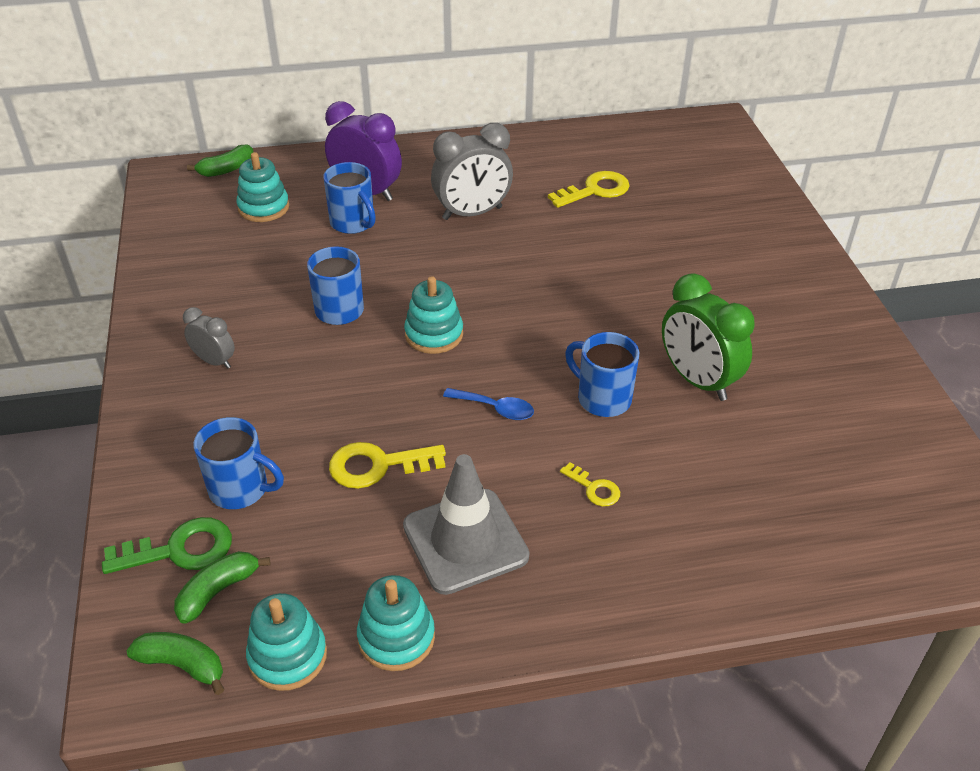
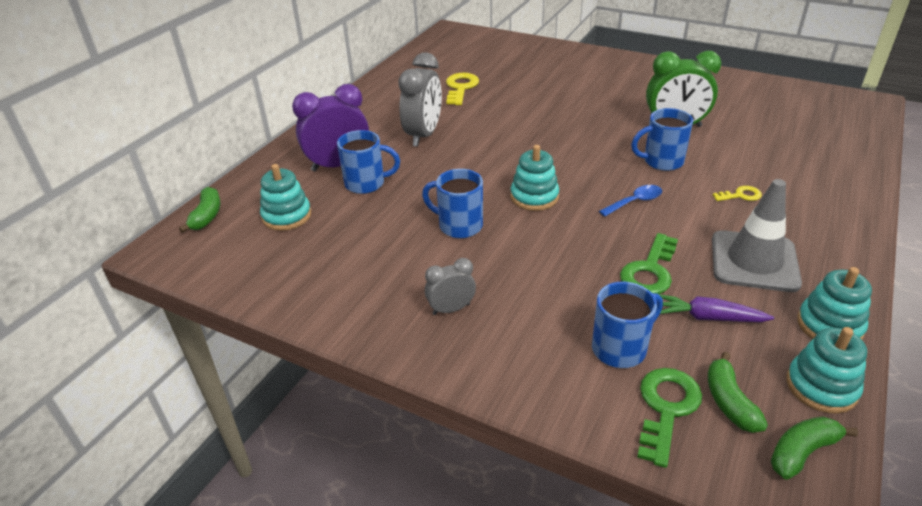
camera: 50 degrees left, 5 degrees down
(334, 535) = (707, 317): none -> purple carrot
(377, 465) = (649, 271): yellow key -> green key

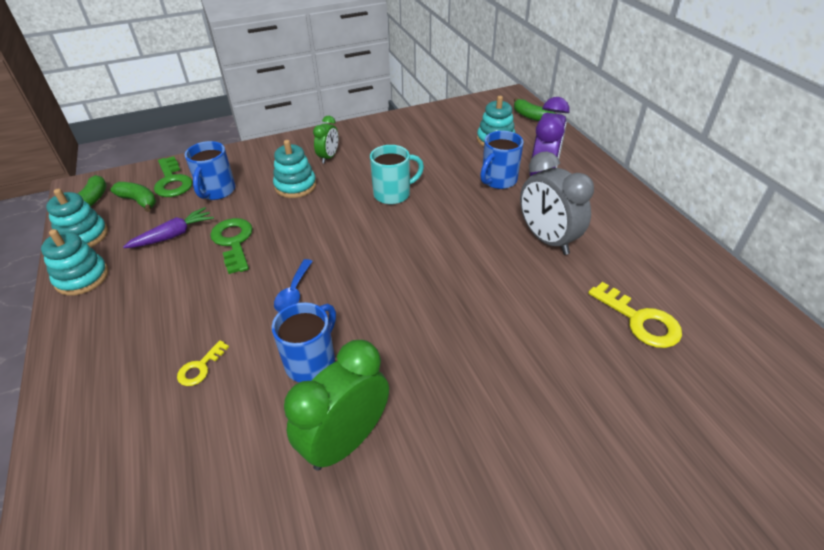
camera: 130 degrees right, 5 degrees up
(451, 309) = (328, 157): grey clock -> green clock
(459, 226) = (393, 194): blue mug -> turquoise mug
(534, 197) = (376, 244): turquoise stacking toy -> turquoise stacking toy (295, 186)
(754, 261) = (156, 297): grey traffic cone -> none

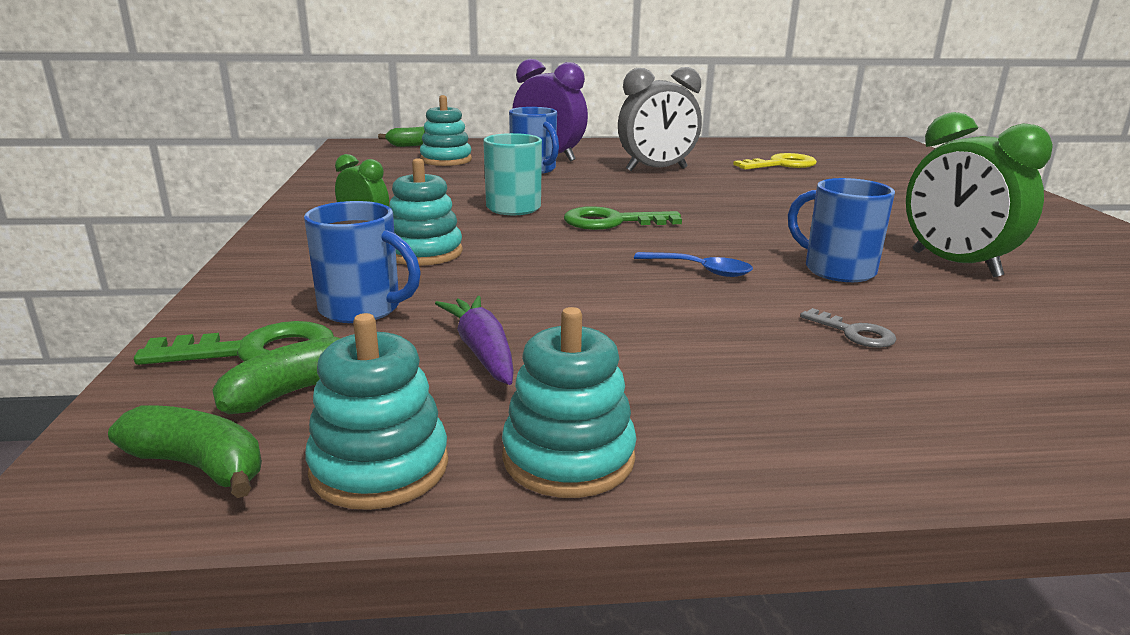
camera: 75 degrees left, 20 degrees down
(200, 367) = (854, 333): yellow key -> grey key
(233, 242) = (549, 301): green key -> green key (612, 222)

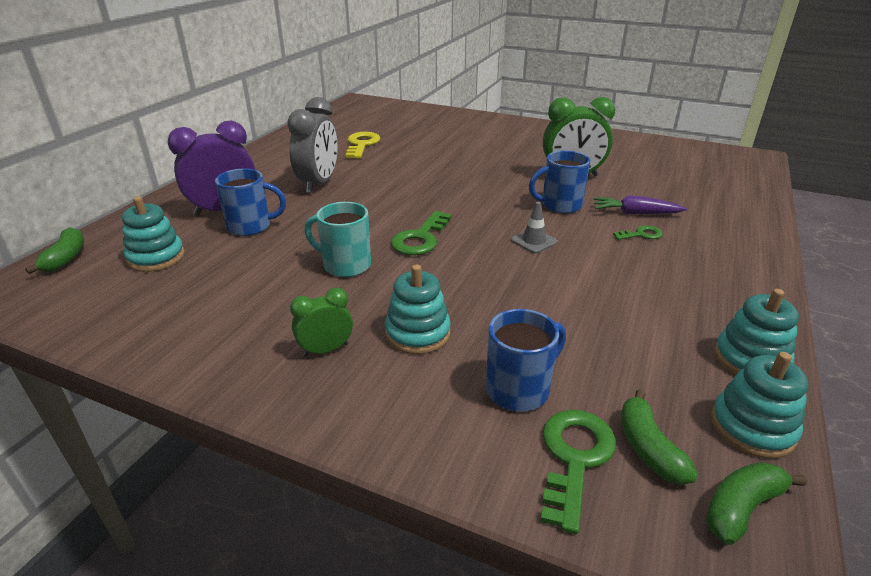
camera: 60 degrees left, 10 degrees up
(482, 351) = (616, 353): purple carrot -> purple carrot (635, 213)
(701, 270) = (534, 241): blue spoon -> grey traffic cone
(854, 333) = (641, 234): grey key -> green key

